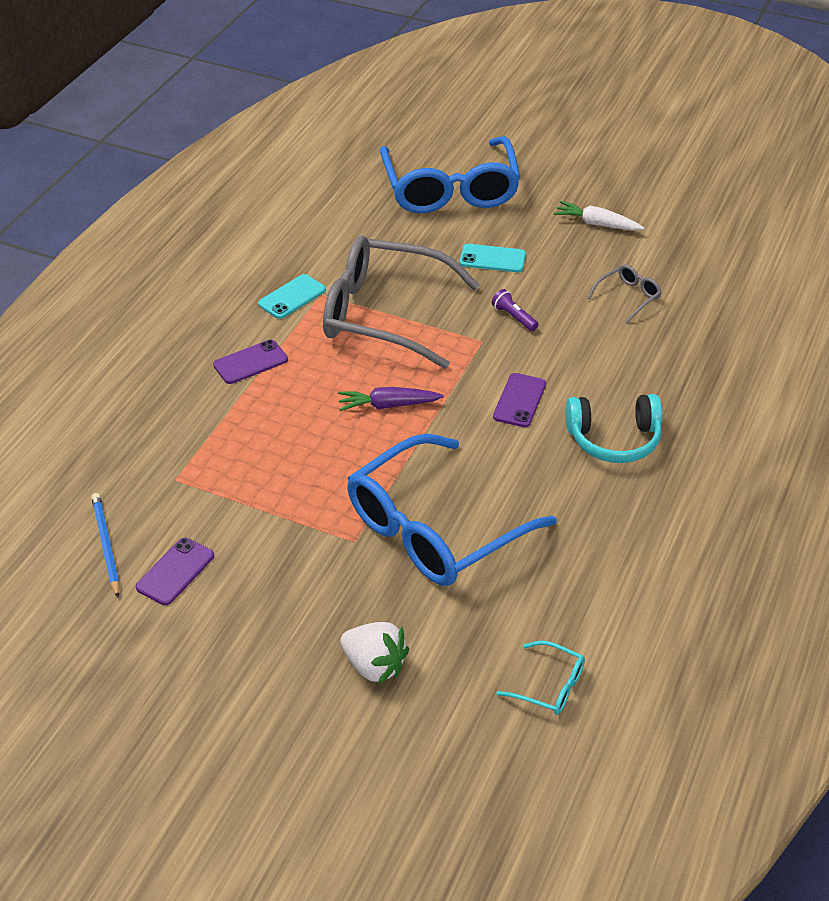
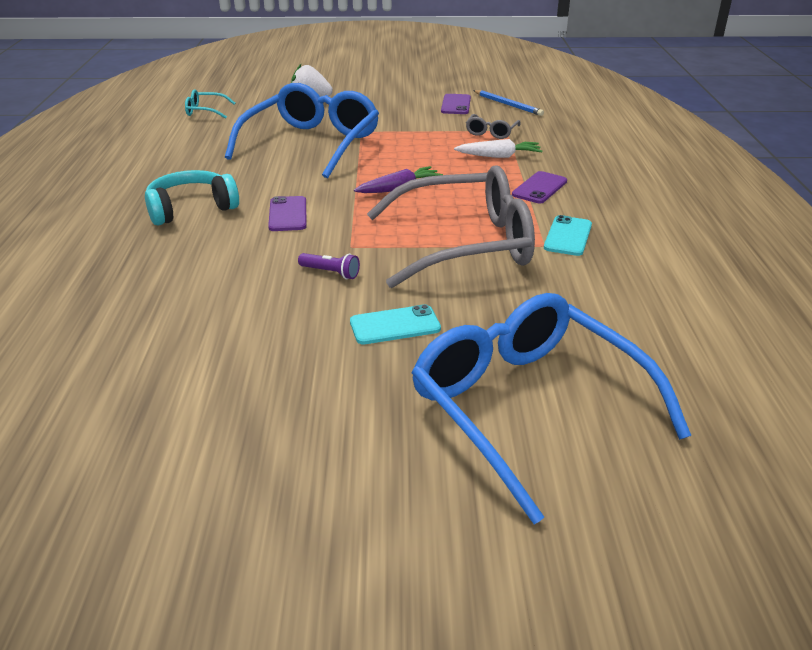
camera: 155 degrees right, 10 degrees down
(597, 224) = (276, 415): white carrot -> white carrot (499, 156)
(628, 297) = (203, 325): grey glasses -> grey glasses (491, 132)

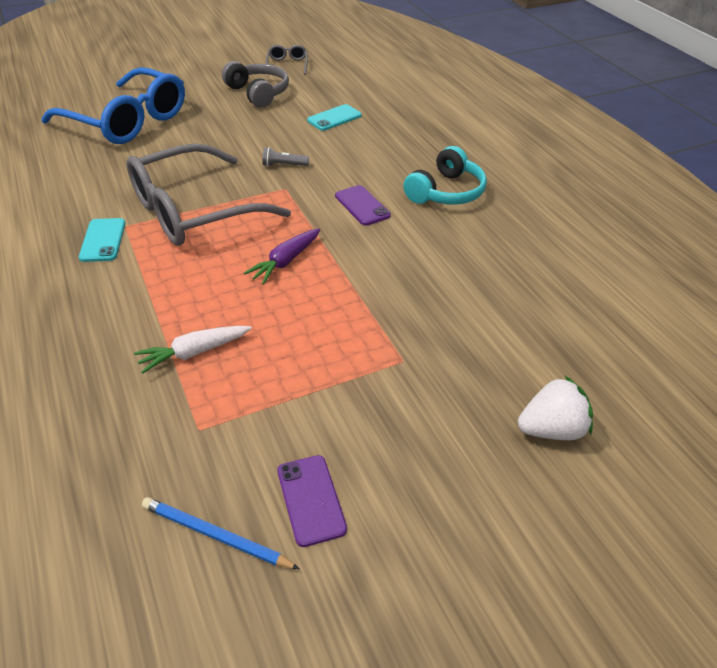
camera: 155 degrees right, 10 degrees up
(205, 111) = (649, 347): turquoise glasses -> none
(263, 419) = (258, 93): none -> grey headphones
(312, 144) = (438, 312): blue glasses -> none
(330, 273) = (284, 165): purple flashlight -> grey flashlight
(395, 325) = (218, 143): turquoise phone -> turquoise phone (334, 118)
(491, 132) = (220, 415): grey glasses -> grey glasses (287, 65)
(539, 188) = (134, 302): purple phone -> none

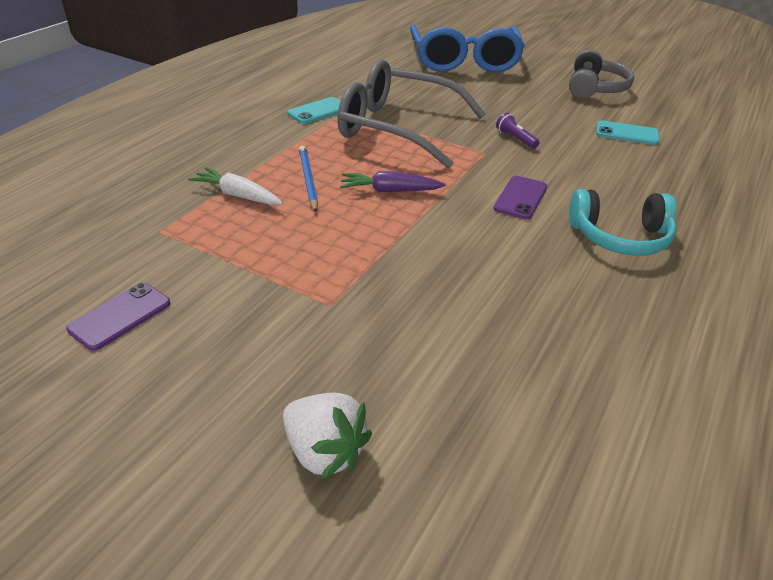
camera: 55 degrees right, 5 degrees down
(216, 536) = (57, 283): blue pencil -> blue pencil (308, 180)
(284, 165) = (515, 139): grey flashlight -> purple flashlight
(287, 65) = (662, 82): grey glasses -> none

